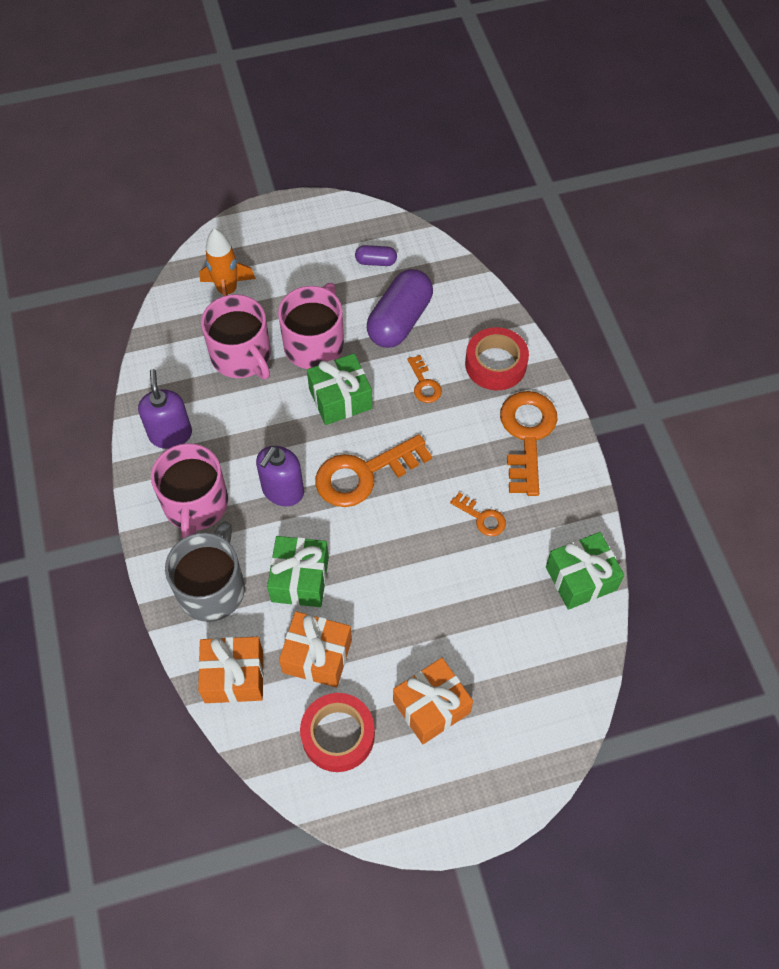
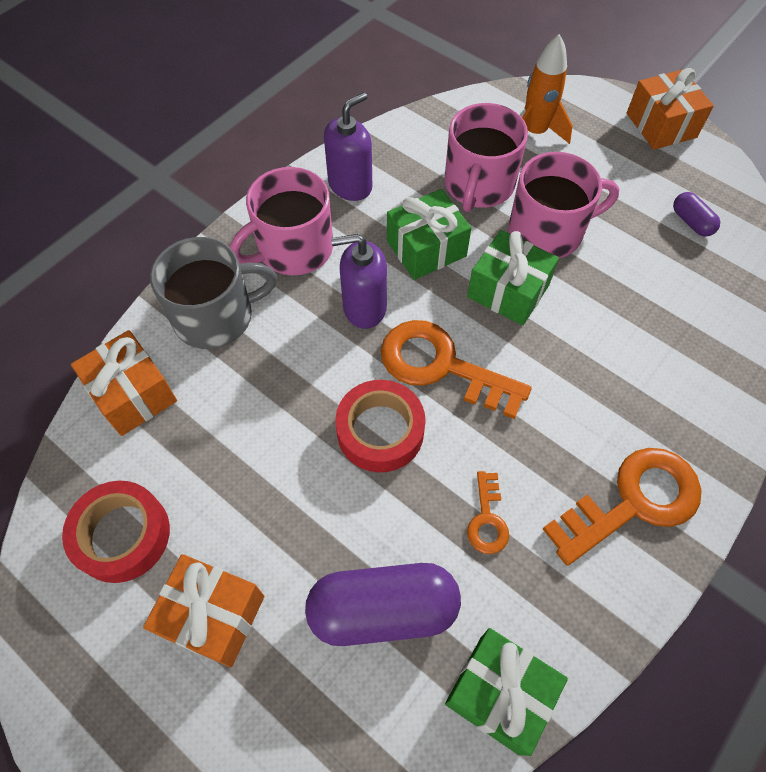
camera: 55 degrees right, 0 degrees up
(300, 579) = (278, 384): green gift -> green gift (426, 248)
(317, 656) = (202, 456): orange gift -> orange gift (661, 125)
(400, 320) = (647, 285): purple capsule -> purple capsule (383, 610)
(424, 384) = (596, 354): orange key -> none
(495, 364) = (689, 409): red tape -> red tape (380, 431)

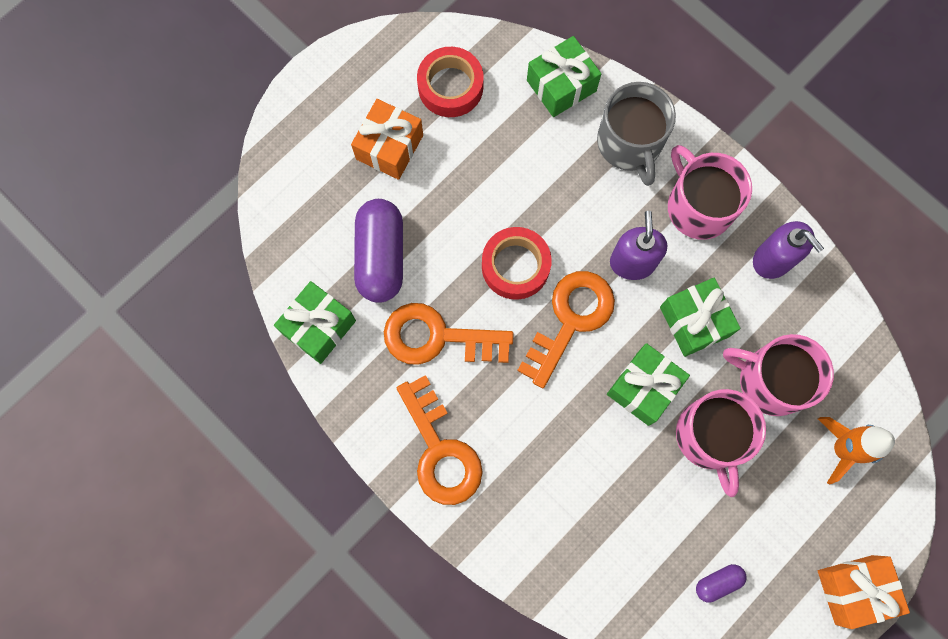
camera: 95 degrees right, 15 degrees up
(133, 394) = (561, 85): orange gift -> green gift
(487, 519) = (437, 337): orange key -> orange key, size x2.03

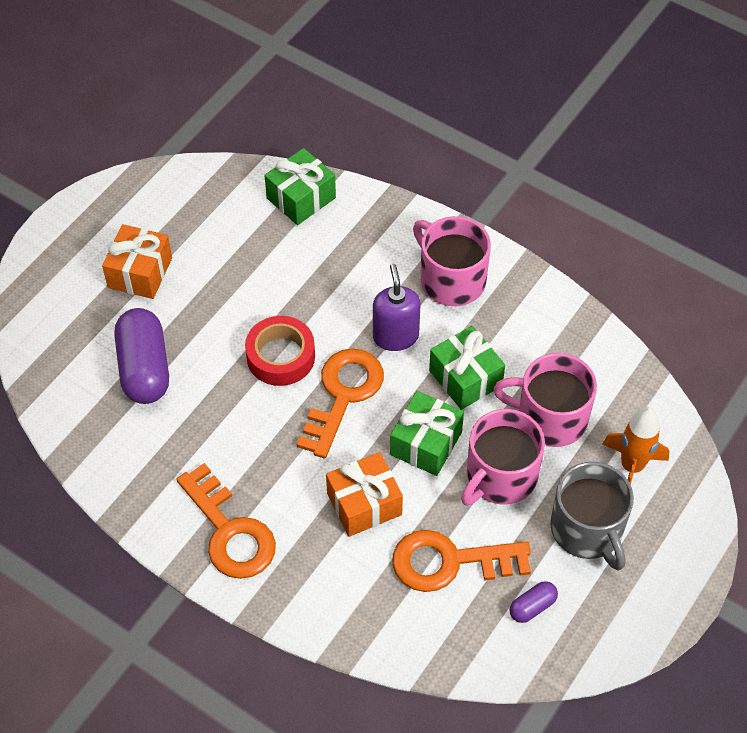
camera: 10 degrees left, 20 degrees down
(318, 327) = (89, 439): green gift -> none
(437, 337) = (212, 430): orange key -> orange key (450, 562)
(450, 87) = (193, 214): red tape -> none
(630, 143) = (375, 236): grey mug -> grey mug (587, 529)
(710, 436) = (500, 476): pink mug -> pink mug turned 60 degrees clockwise
(773, 260) = (531, 314): purple soap dispenser -> none
(853, 589) = (669, 591): orange gift -> orange gift (364, 504)

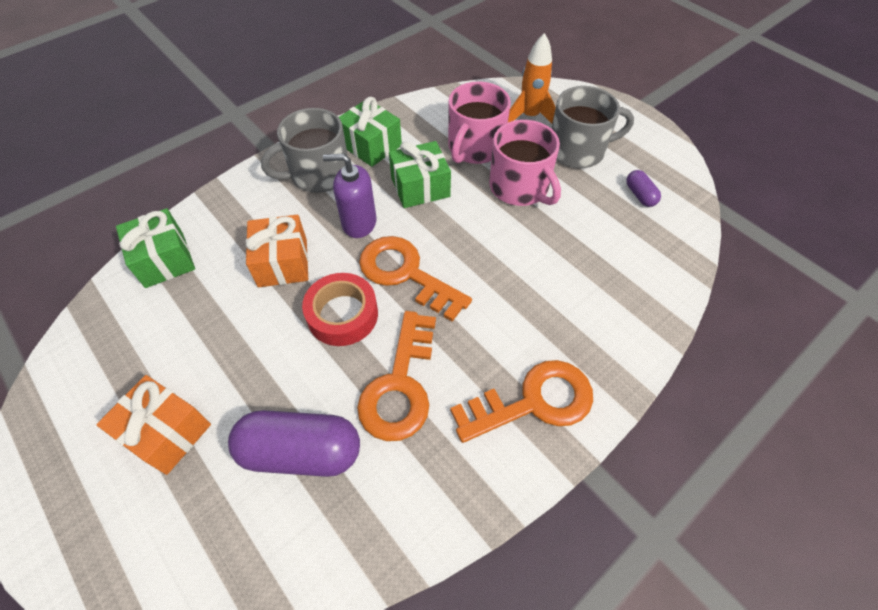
camera: 75 degrees left, 0 degrees up
(364, 504) = (525, 282): orange gift -> orange gift (282, 262)
(426, 443) = (475, 226): green gift -> green gift (371, 145)
(450, 562) = (593, 236): orange key -> orange key (400, 385)
(451, 279) = (318, 174): pink mug -> grey mug

